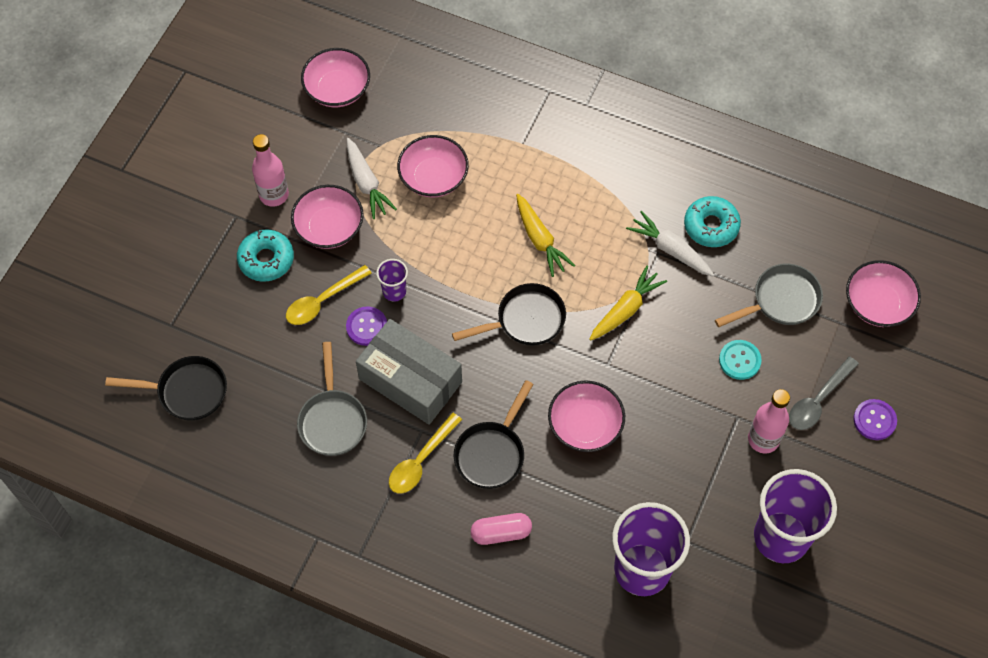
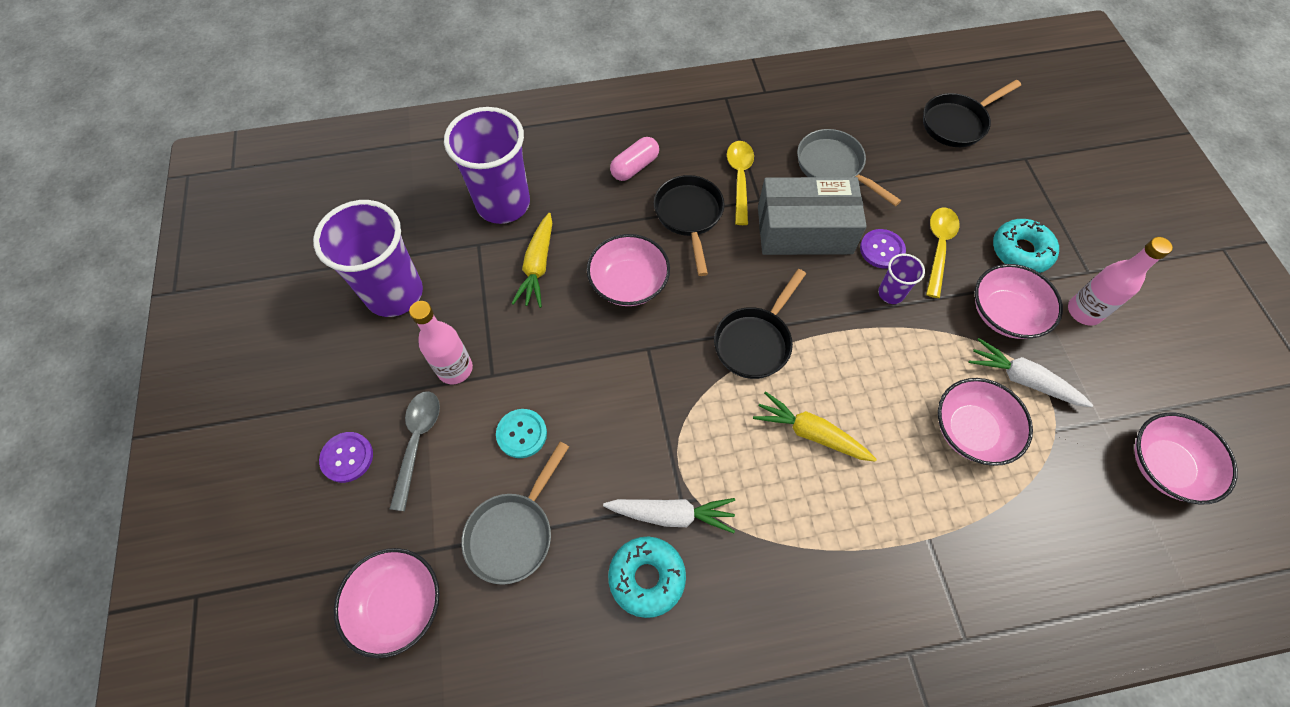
camera: 145 degrees right, 0 degrees up
(626, 309) = (670, 414): yellow carrot -> yellow carrot (537, 266)

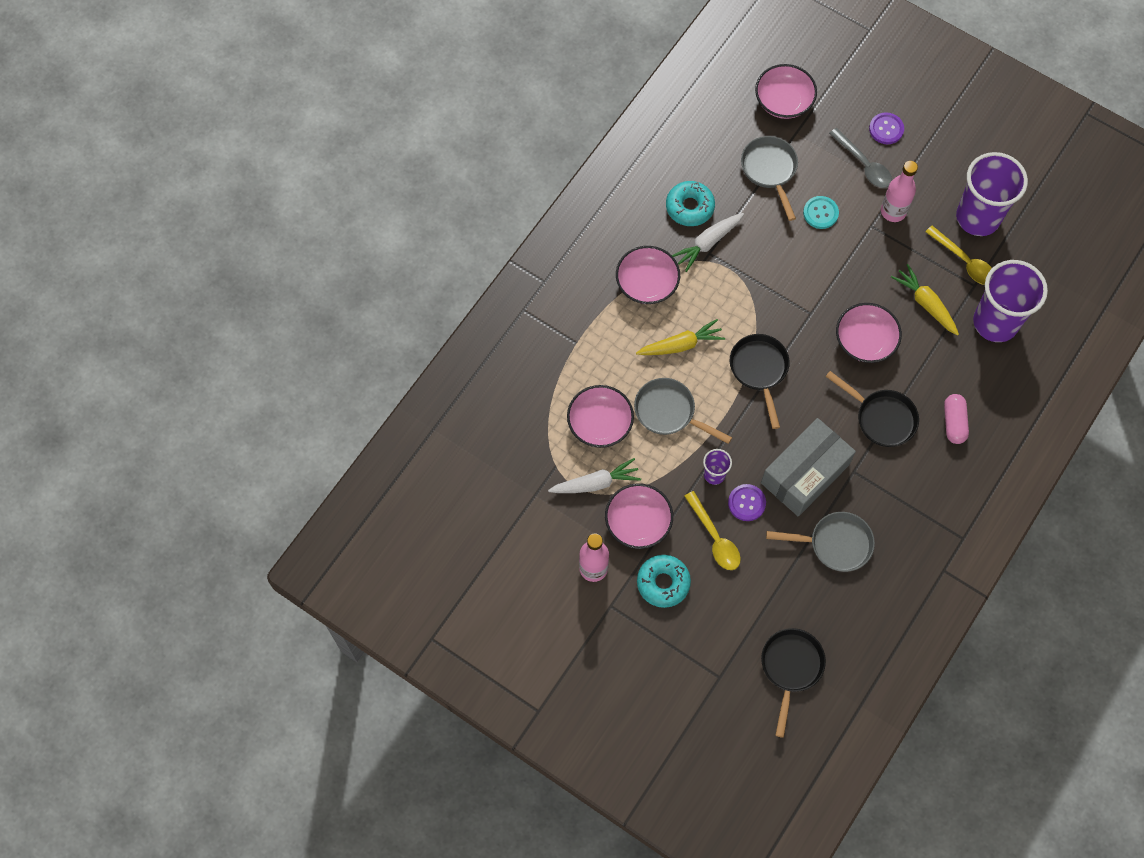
camera: 135 degrees right, 5 degrees up
(739, 179) = (882, 476): yellow spoon -> yellow spoon (964, 261)
(885, 380) = (669, 412): none -> grey pan
(1165, 466) = (484, 496): pink bowl -> pink bowl (647, 284)

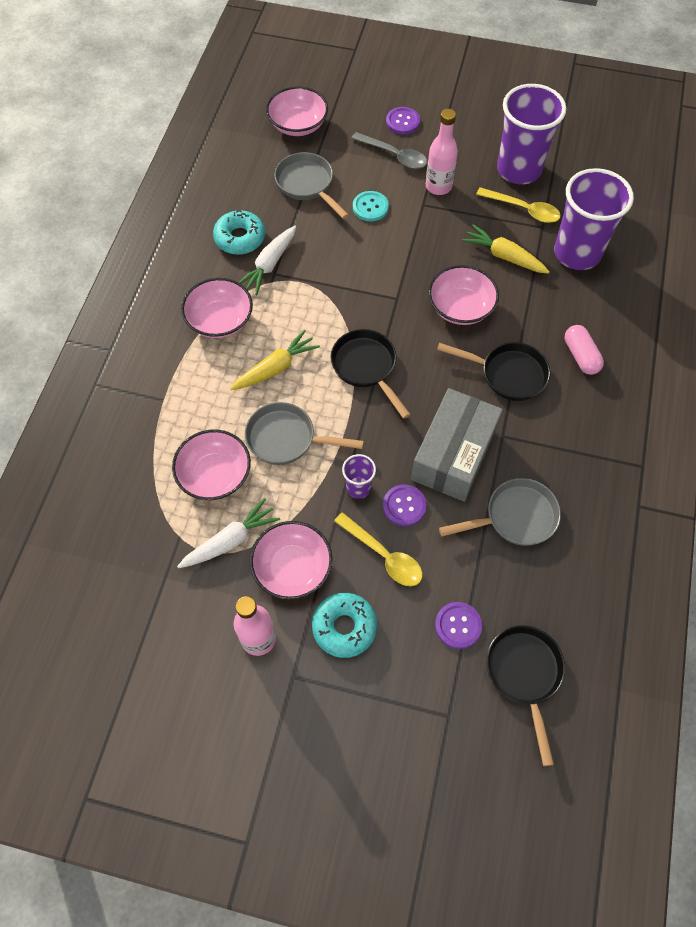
camera: 20 degrees left, 5 degrees down
(753, 613) = (458, 625): none -> purple button

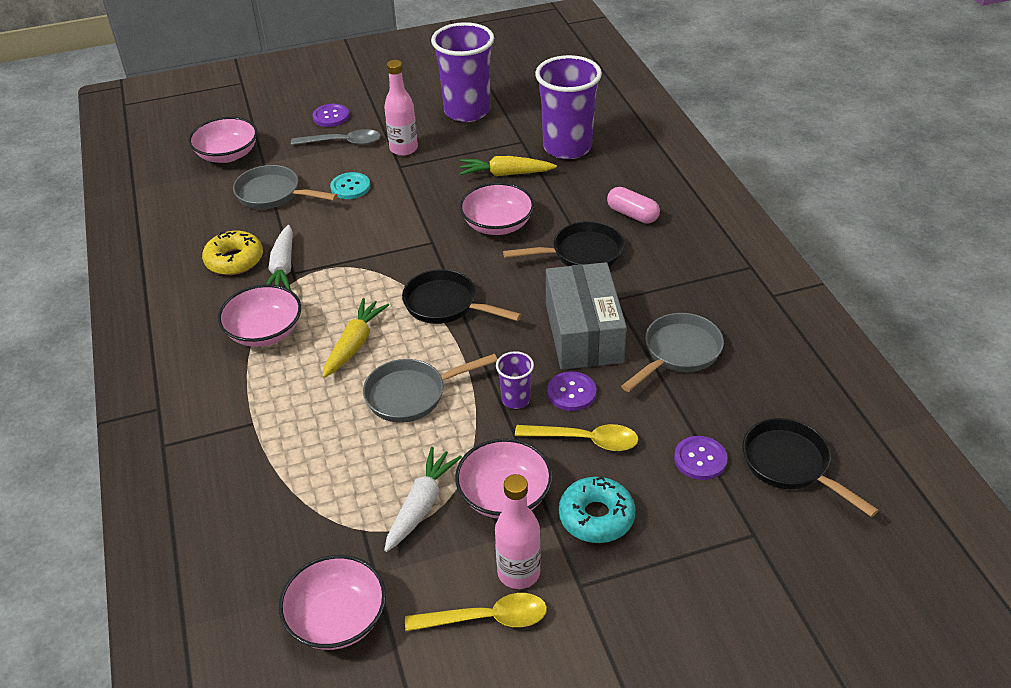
camera: 30 degrees left, 20 degrees down
(215, 475) = (360, 459): pink bowl -> pink bowl (337, 618)
(240, 238) = (234, 260): turquoise donut -> yellow donut
(523, 209) = (495, 136): yellow spoon -> yellow spoon (486, 618)

